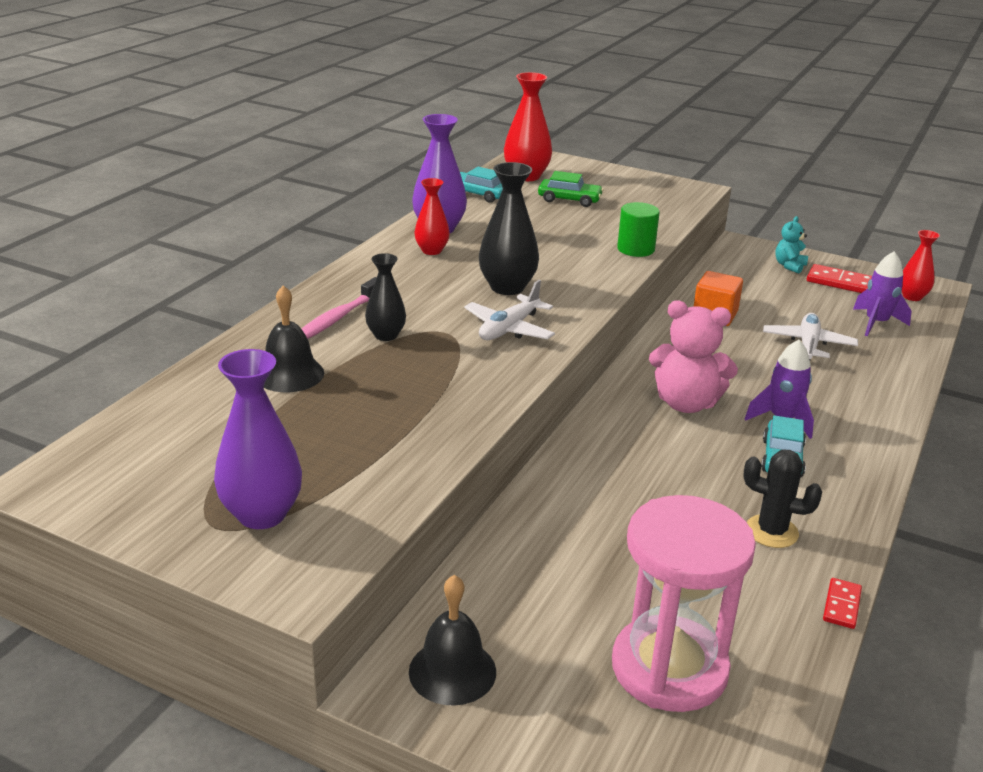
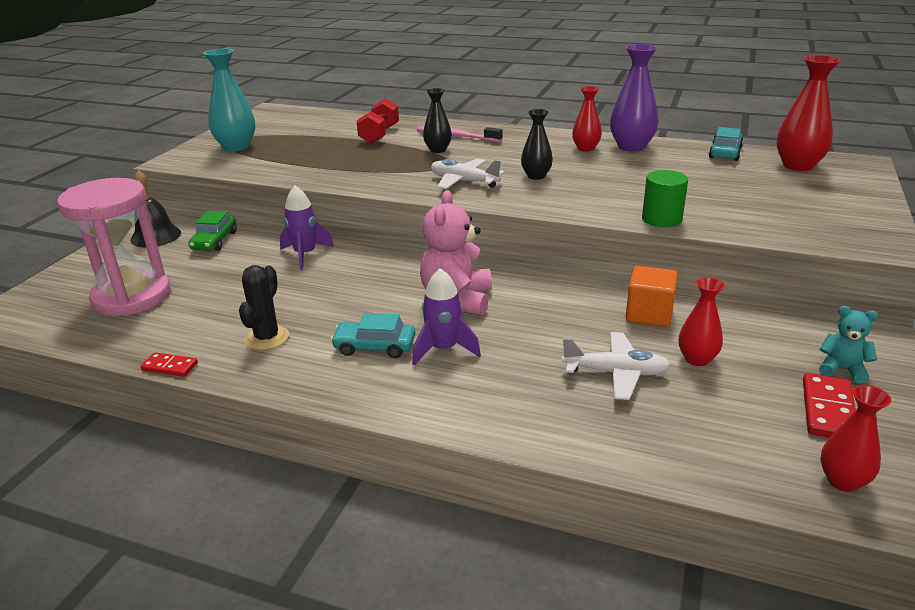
camera: 85 degrees right, 0 degrees up
(262, 514) = (236, 147): purple vase -> turquoise vase
(289, 374) = (379, 135): black bell -> red dumbbell
(507, 287) = (536, 176): black vase -> black vase, size x0.62
(569, 200) = (758, 186): green car -> green car (214, 241)
(783, 310) = (697, 359): none -> red vase
(876, 323) = (716, 433): purple rocket -> purple rocket (305, 255)

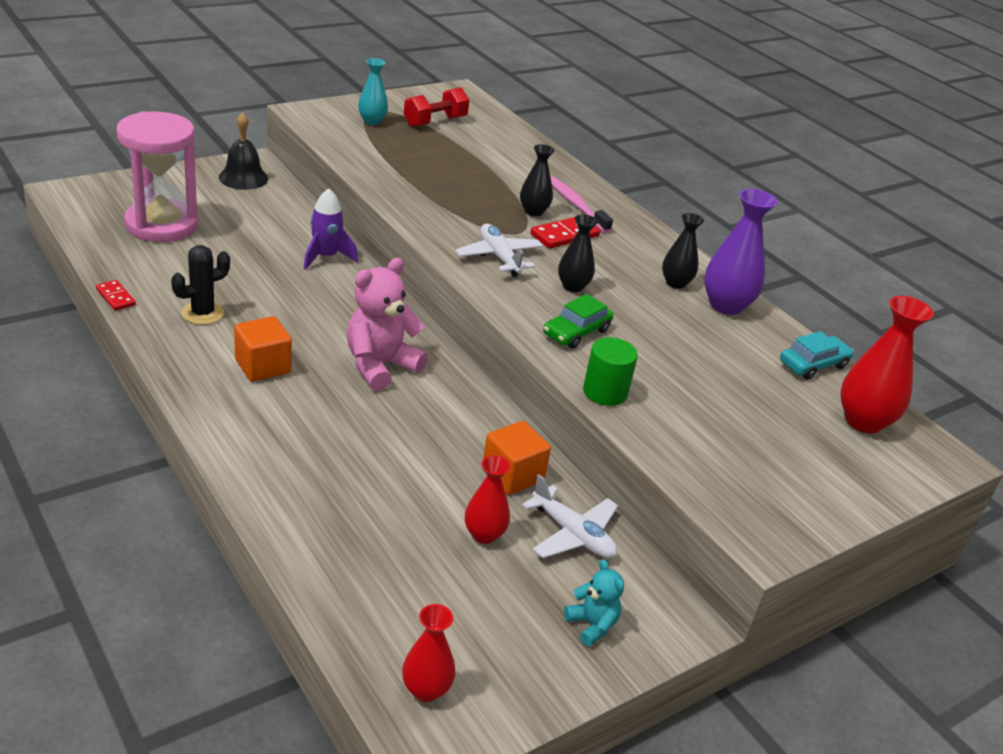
camera: 30 degrees right, 5 degrees up
(214, 241) = (278, 206): green car -> green car (576, 332)
(236, 147) = (372, 121): turquoise vase -> turquoise vase, size x0.62
(374, 347) = (263, 366): turquoise car -> orange cube
(379, 135) = (510, 168): red dumbbell -> red dumbbell (435, 122)
(444, 349) = (306, 399): purple rocket -> none
(585, 148) = (675, 283): red vase -> black vase
(616, 373) = (401, 501): white plane -> white plane (572, 534)
(828, 410) = (515, 642): red domino -> red domino (564, 235)

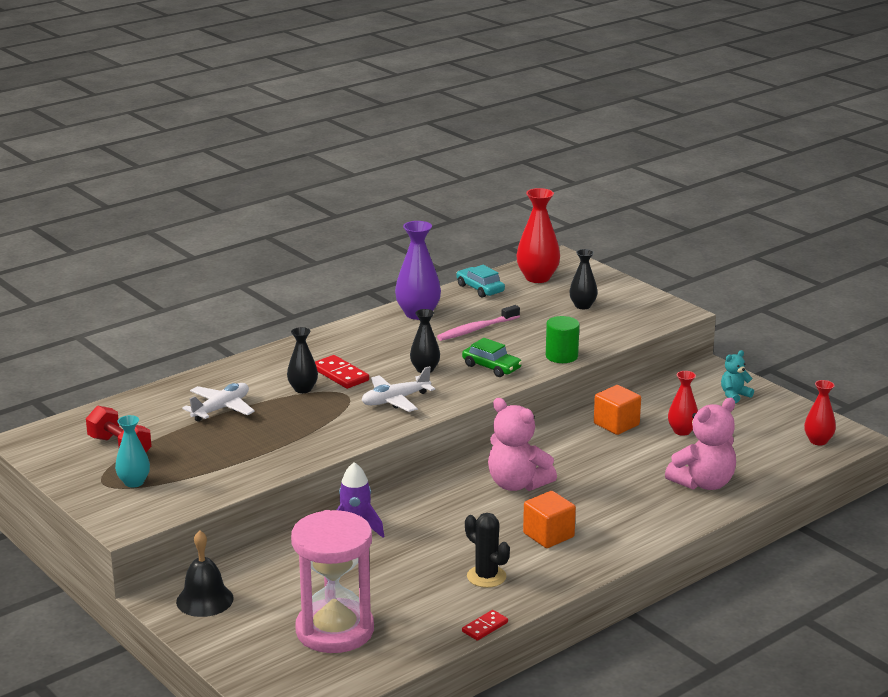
camera: 90 degrees left, 10 degrees down
(334, 519) = (703, 483): none -> pink teddy bear
(572, 534) = (661, 402): white plane -> white plane (221, 409)
(576, 205) = (279, 371): pink toothbrush -> pink toothbrush (476, 329)
(675, 283) = (395, 331): black vase -> black vase (582, 306)

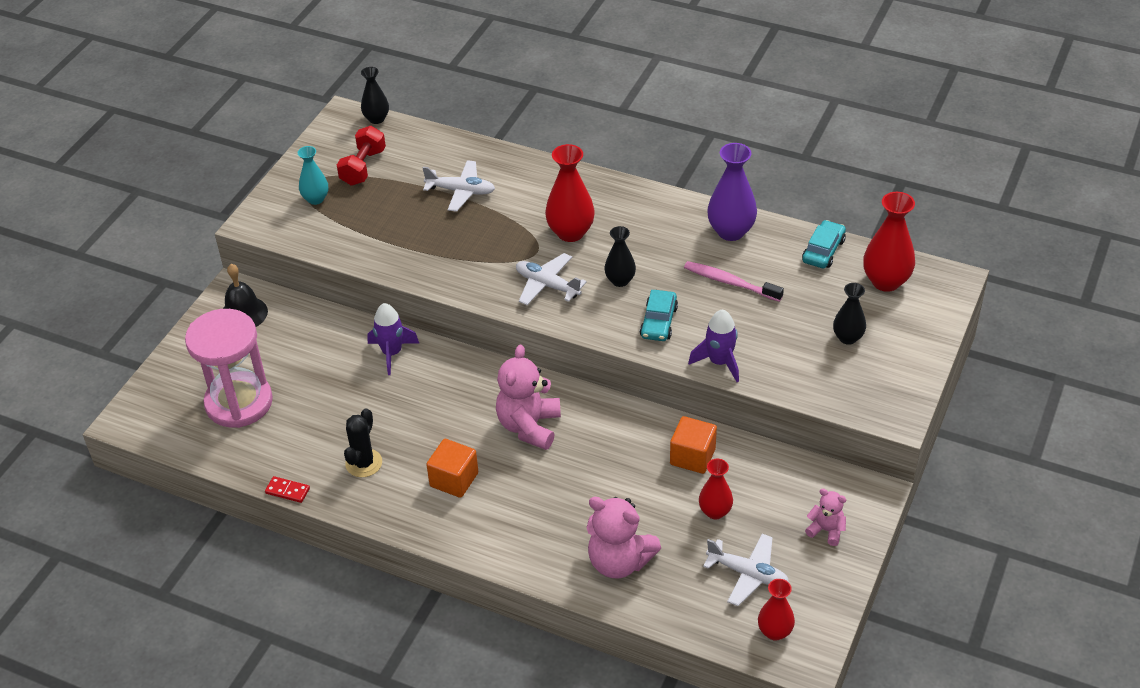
camera: 65 degrees right, 20 degrees up
(303, 389) = (528, 222): black vase -> black vase (376, 119)
(340, 375) = (570, 232): red domino -> red vase
(491, 367) = (658, 322): green car -> turquoise car
(561, 356) = (719, 362): green cylinder -> purple rocket
(734, 395) = (826, 530): turquoise teddy bear -> pink teddy bear
(755, 435) = (748, 574): none -> white plane

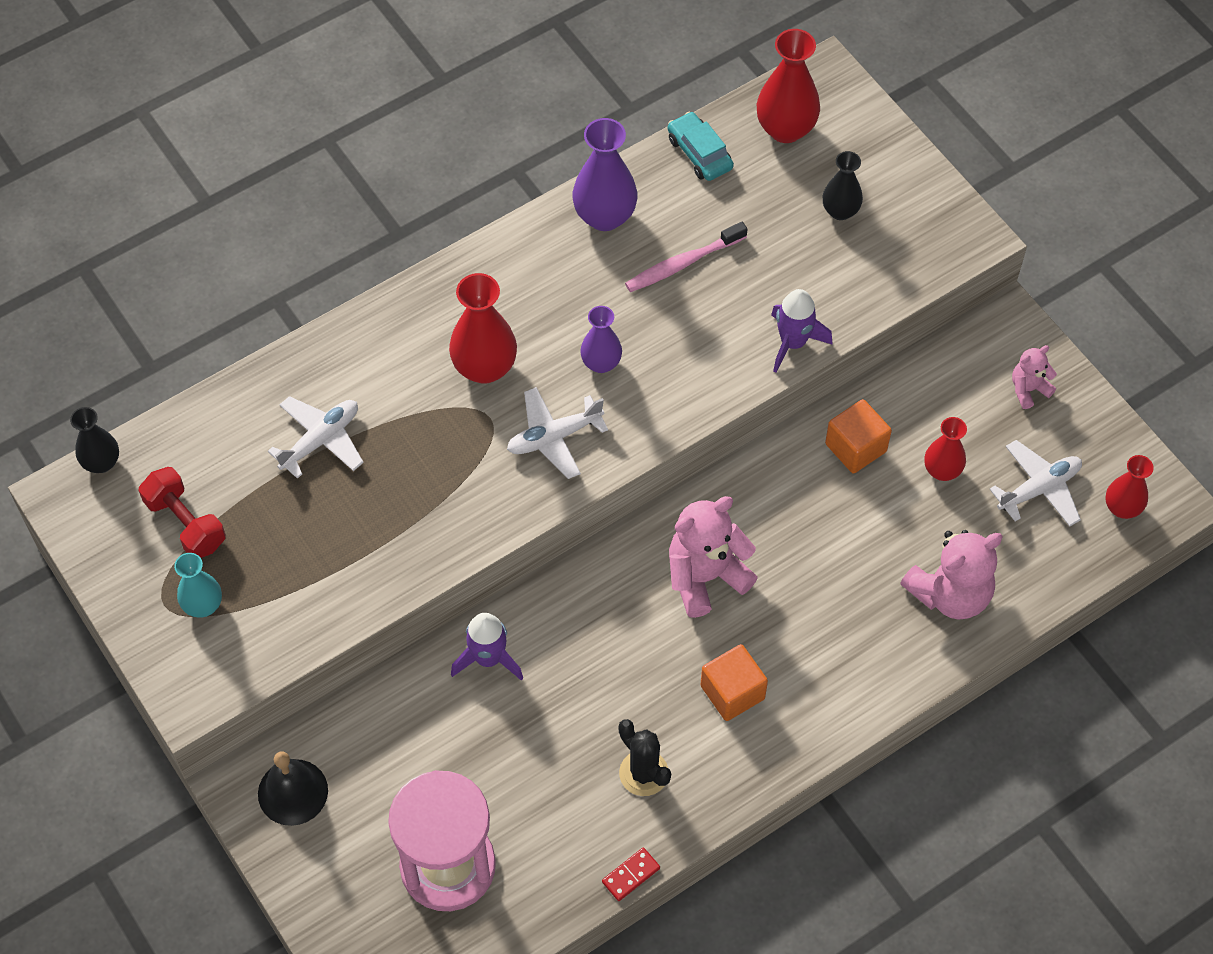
camera: 60 degrees left, 15 degrees up
(529, 426) = (705, 577): pink teddy bear -> pink teddy bear turned 105 degrees clockwise
(620, 280) = (601, 363): black vase -> purple vase
(658, 322) = (693, 363): turquoise car -> none

